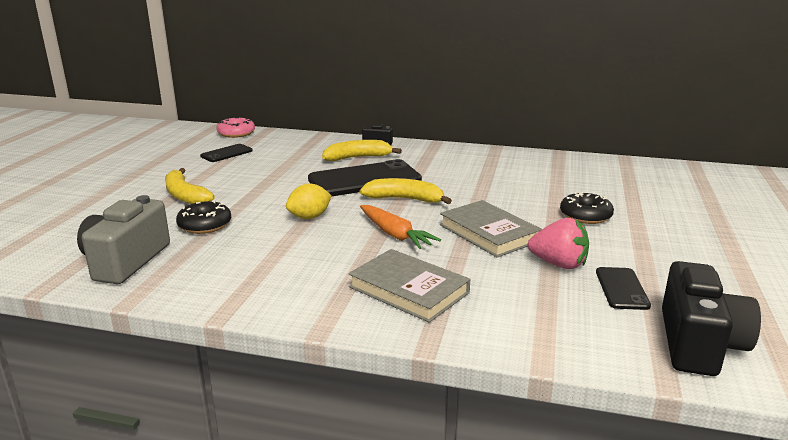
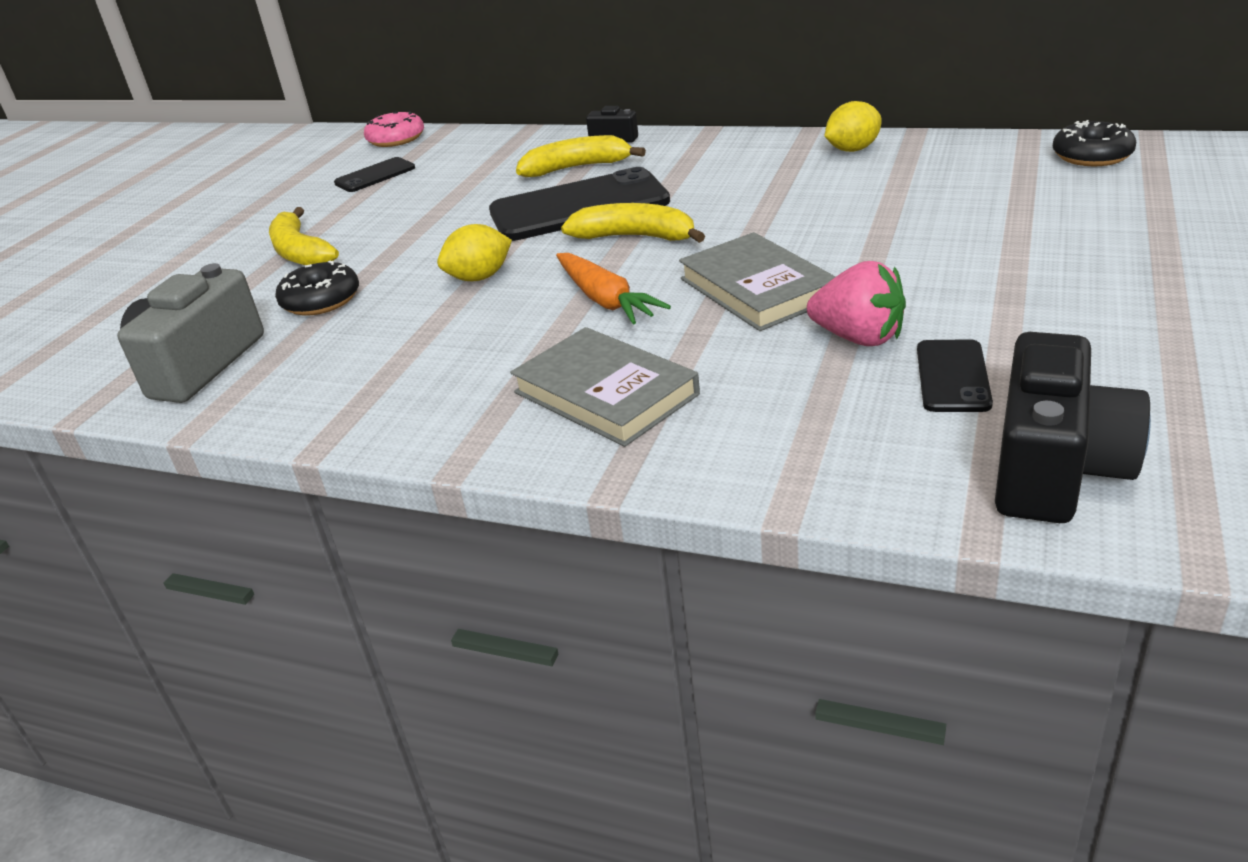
camera: 10 degrees right, 10 degrees up
(525, 159) = (852, 149): none -> yellow lemon
(585, 216) = (928, 248): black donut -> black donut (1092, 156)

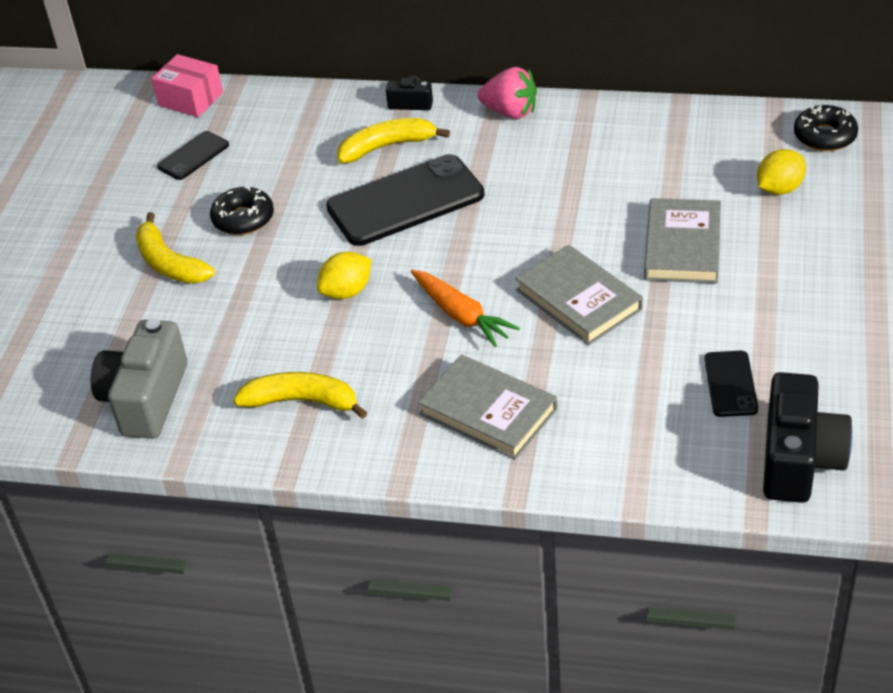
camera: 10 degrees left, 10 degrees up
(321, 300) = (217, 322): black donut -> black donut (243, 219)
(396, 139) = (190, 99): pink donut -> pink box
(635, 237) = (466, 240): yellow banana -> yellow banana (302, 401)
(852, 149) = (629, 124): yellow lemon -> yellow lemon (779, 189)
(858, 338) = (662, 349): pink strawberry -> pink strawberry (510, 112)
(901, 244) = (682, 246): none -> grey book

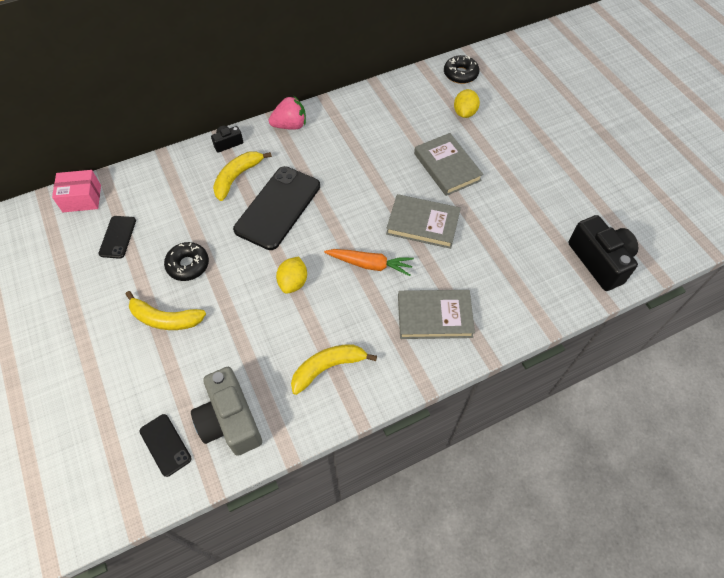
camera: 40 degrees left, 15 degrees up
(730, 384) = (535, 235): black phone -> black phone (165, 445)

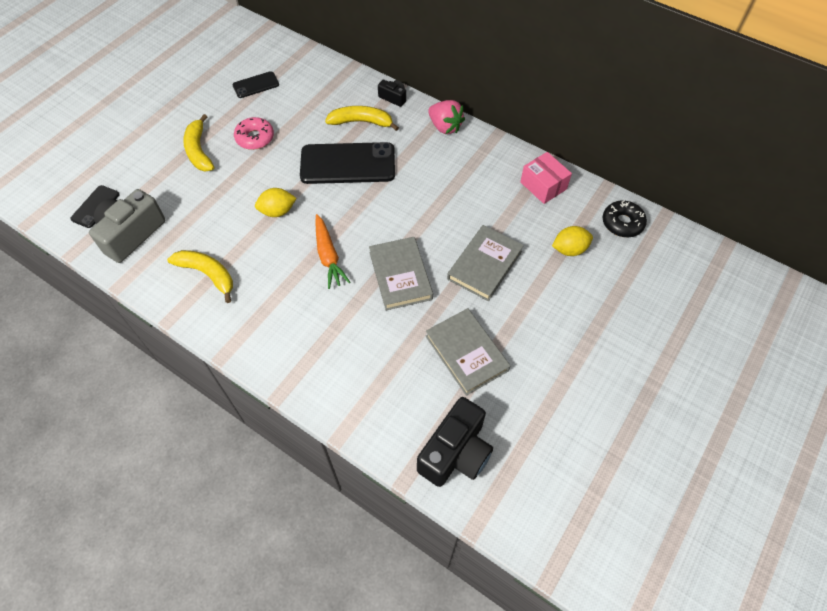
camera: 60 degrees right, 0 degrees up
(82, 198) = (278, 47): pink box -> pink box (543, 185)
(188, 265) = (255, 138): black donut -> pink donut
(434, 316) = (301, 329): grey book -> grey book (466, 353)

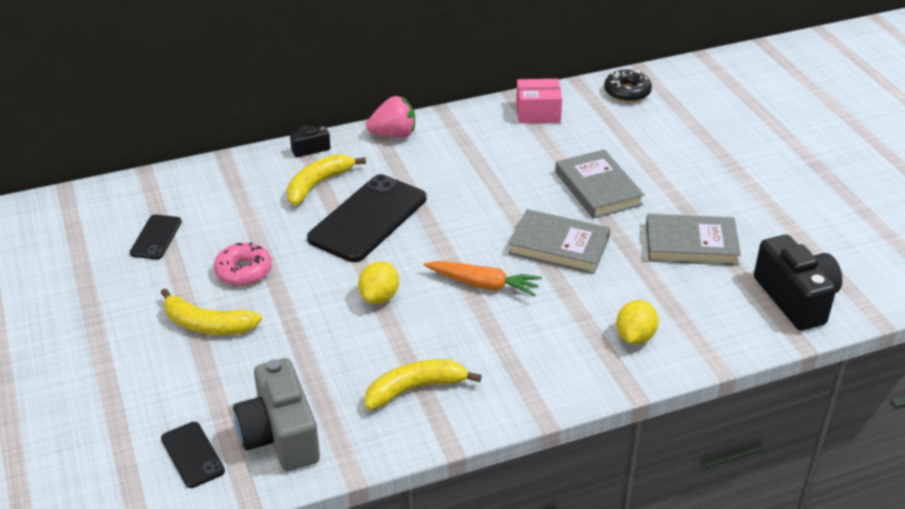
camera: 55 degrees left, 20 degrees down
(569, 249) = (628, 133): yellow lemon -> yellow lemon (635, 337)

